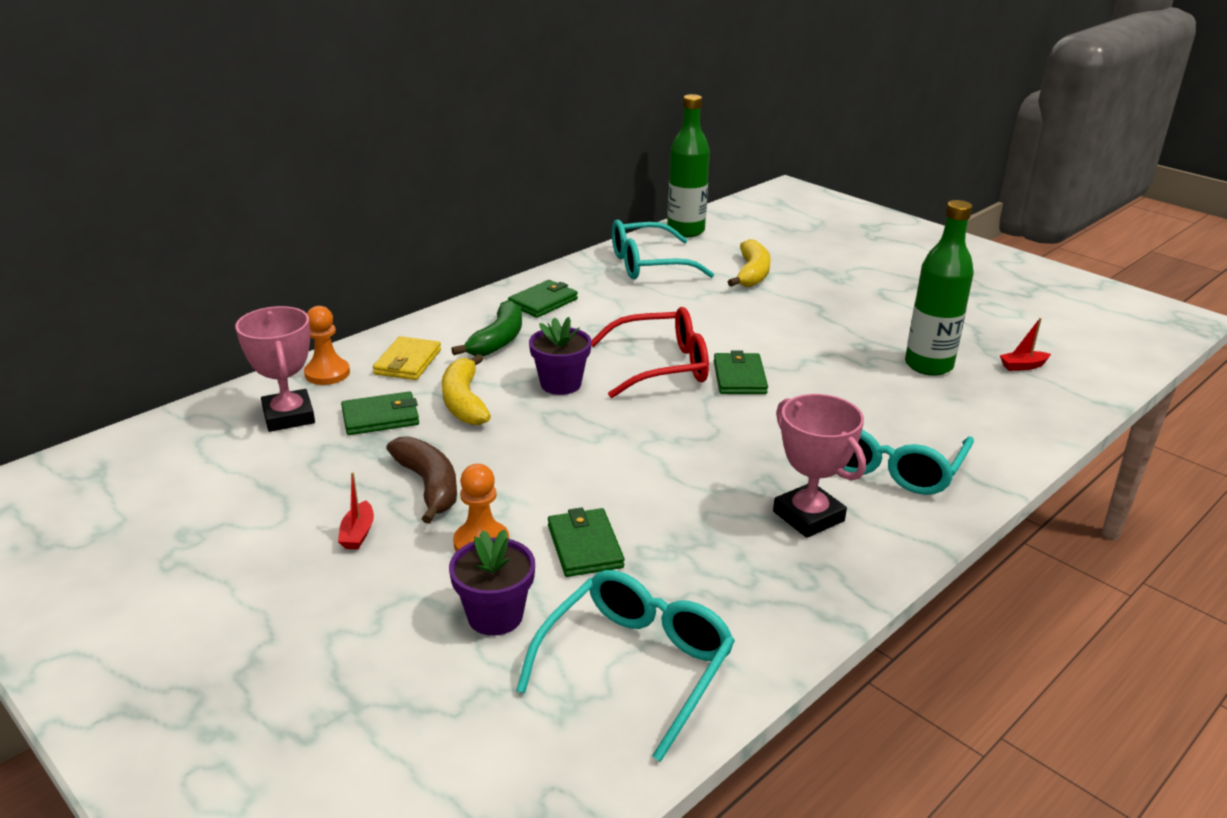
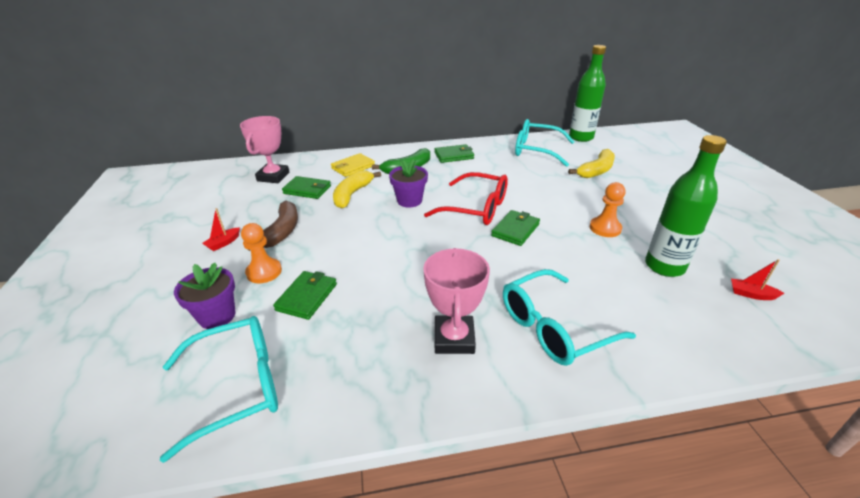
camera: 35 degrees right, 5 degrees up
(327, 373) = (313, 162): orange pawn -> orange pawn (605, 228)

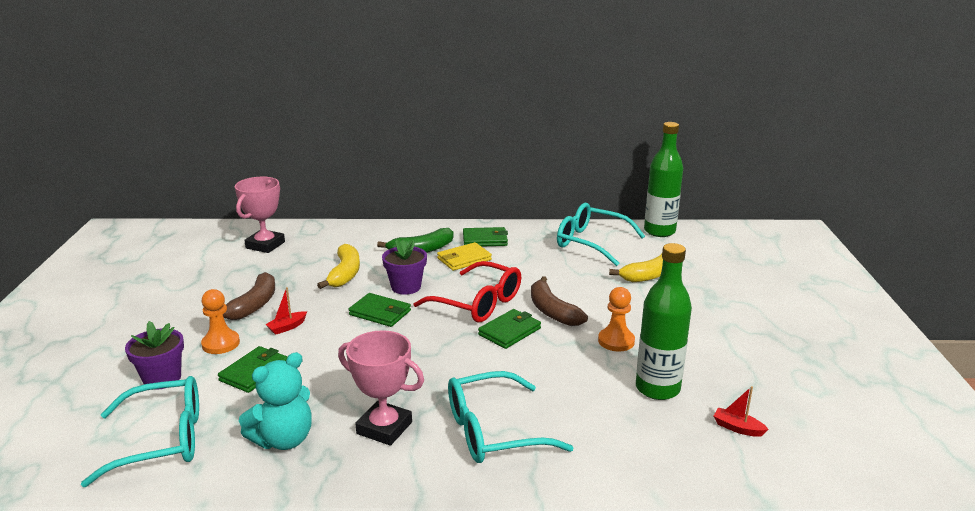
camera: 10 degrees right, 10 degrees down
(223, 243) = (189, 311): red boat -> red boat (287, 327)
(307, 190) = (297, 263): green wallet -> green wallet (380, 313)
(352, 194) = (345, 274): yellow banana -> yellow banana turned 150 degrees clockwise
(353, 167) = (359, 242): yellow wallet -> yellow wallet (464, 259)
(363, 366) = (284, 439): none -> turquoise teddy bear
(454, 339) = (384, 428): pink trophy -> pink trophy turned 75 degrees counterclockwise
(539, 208) = (552, 311): none -> brown banana

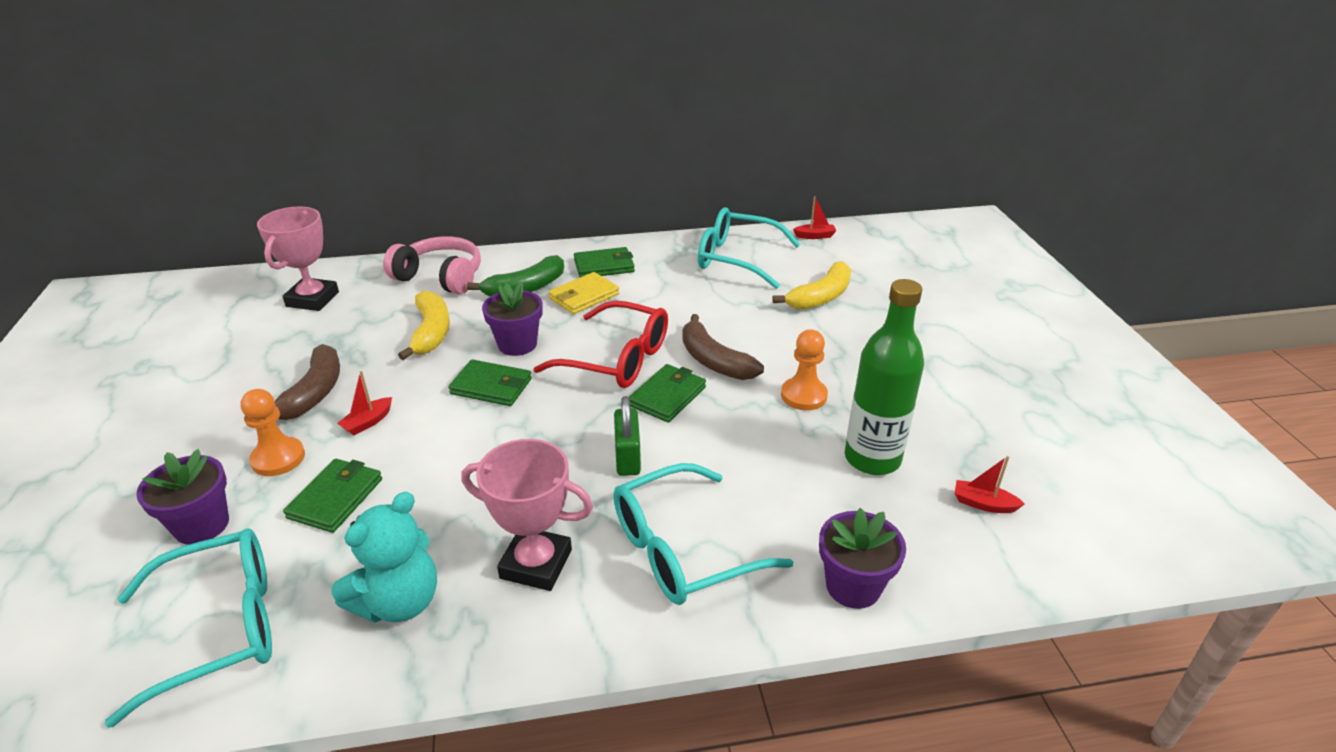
camera: 10 degrees left, 10 degrees up
(360, 238) = (440, 277): none -> pink headphones
(468, 368) = (627, 457): none -> green padlock
(615, 469) = (853, 586): none -> purple flower pot
(659, 231) = (815, 236): green bottle -> red boat

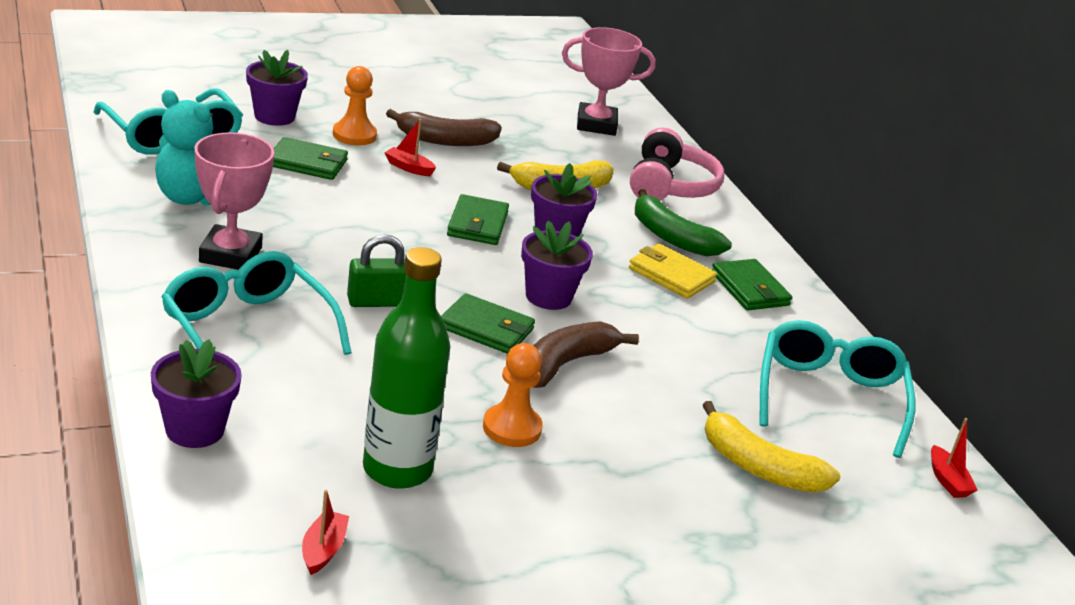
camera: 75 degrees right, 5 degrees down
(617, 359) = (548, 297): red glasses -> purple flower pot

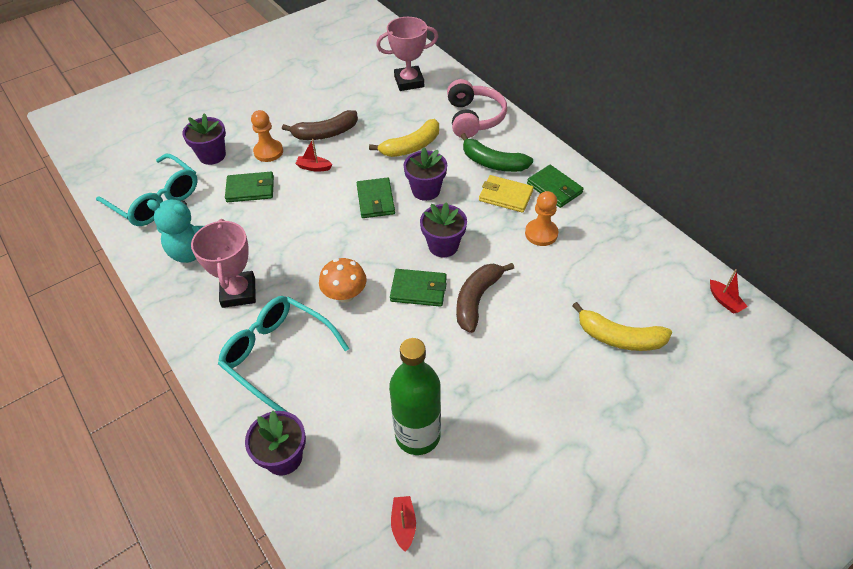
camera: 10 degrees left, 20 degrees up
(377, 301) = (345, 295): green padlock -> orange mushroom
(512, 428) = (468, 369): orange pawn -> orange pawn (541, 233)
(829, 397) = (634, 261): turquoise glasses -> none

